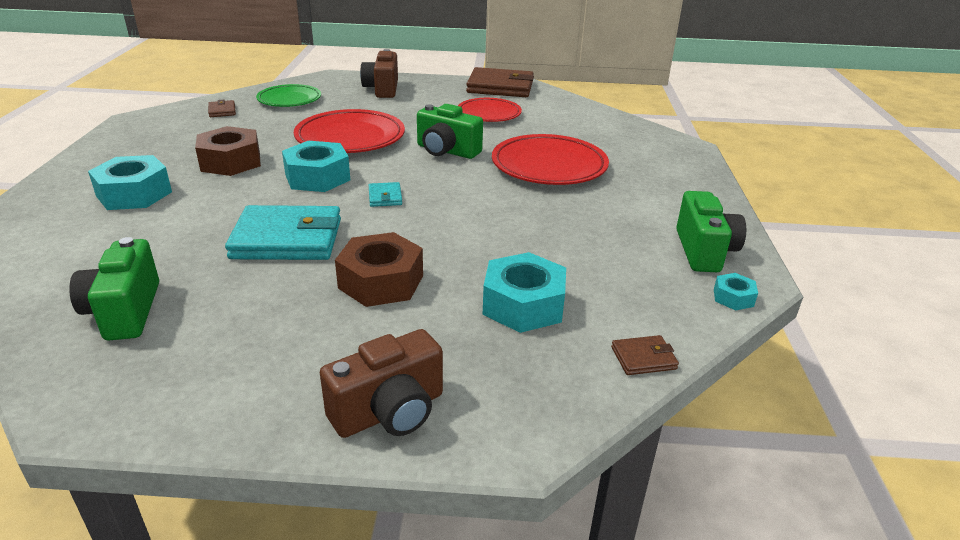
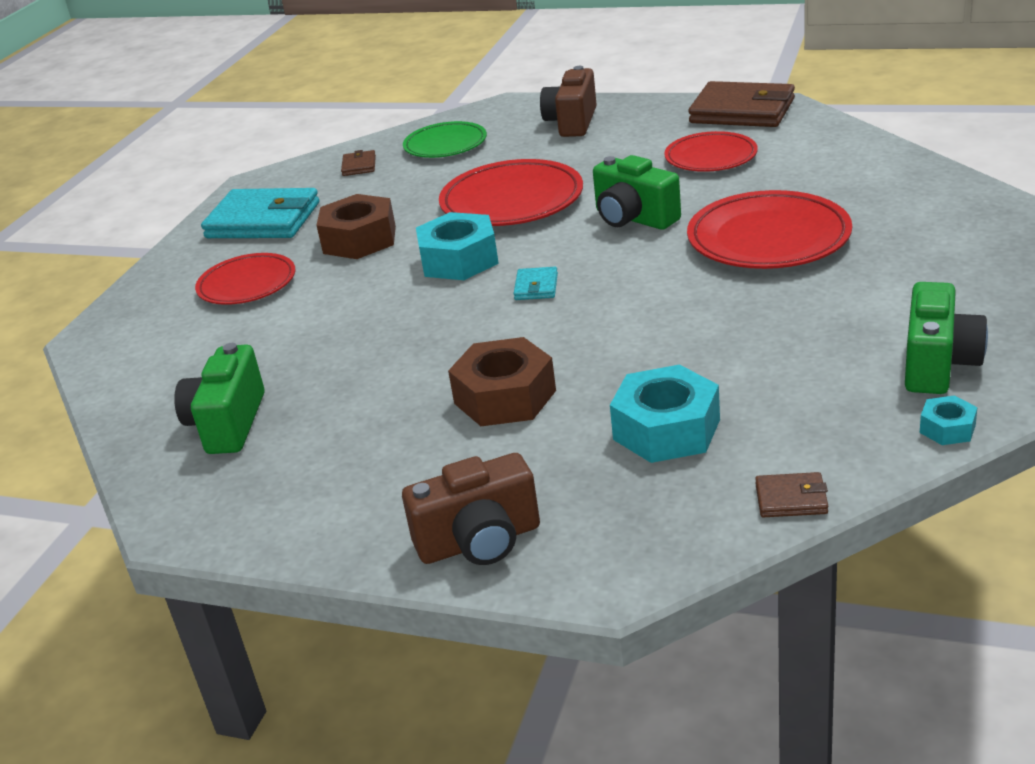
camera: 20 degrees right, 0 degrees up
(134, 194) = (247, 284): turquoise nut -> red plate
(287, 239) = (409, 342): turquoise wallet -> turquoise wallet (263, 220)

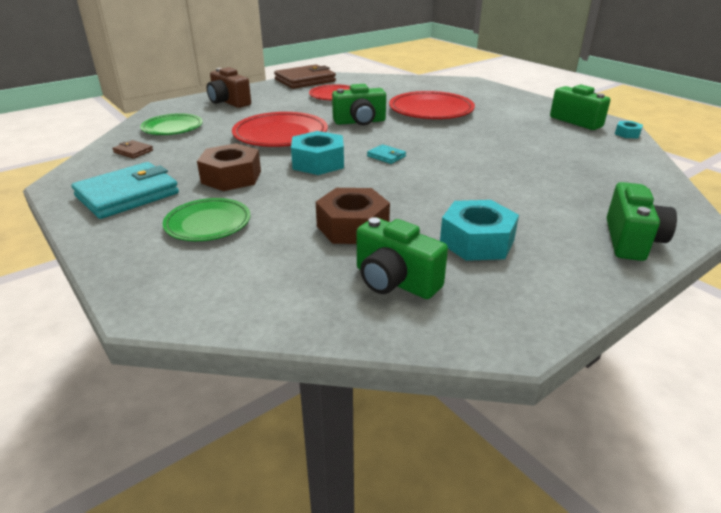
camera: 60 degrees left, 0 degrees up
(247, 284) = (208, 224): red plate -> green plate
(479, 541) = (631, 240): brown camera -> green camera
(505, 397) = (489, 194): brown nut -> brown nut (353, 227)
(666, 429) = (570, 172): turquoise nut -> turquoise nut (477, 241)
(791, 499) = (654, 169): brown wallet -> none

